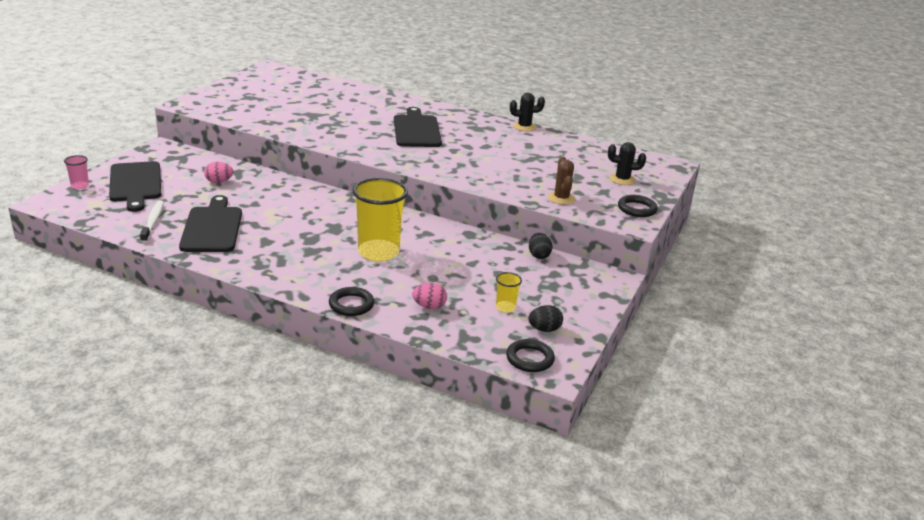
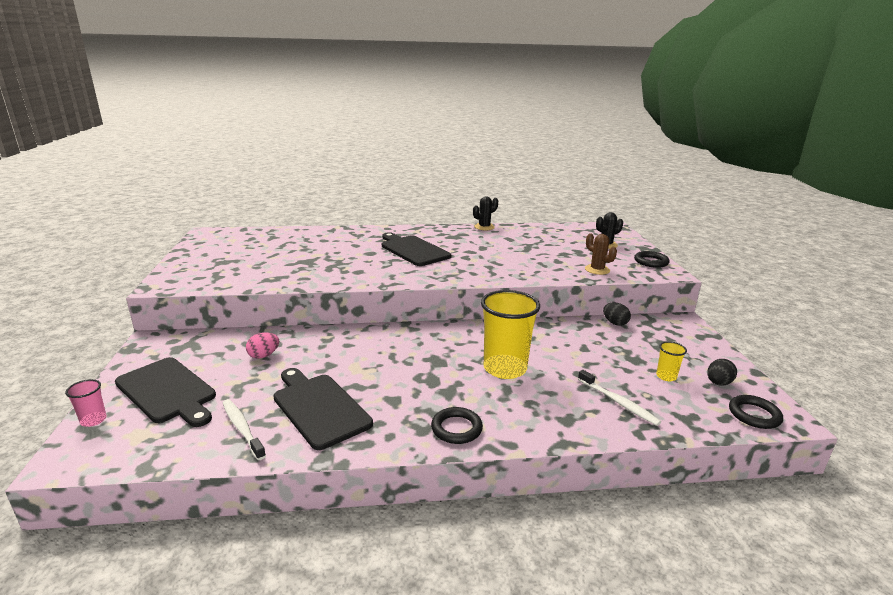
camera: 30 degrees left, 5 degrees down
(351, 304) = (560, 432): black ring -> black ring (456, 428)
(429, 306) = (618, 402): pink egg -> white toothbrush

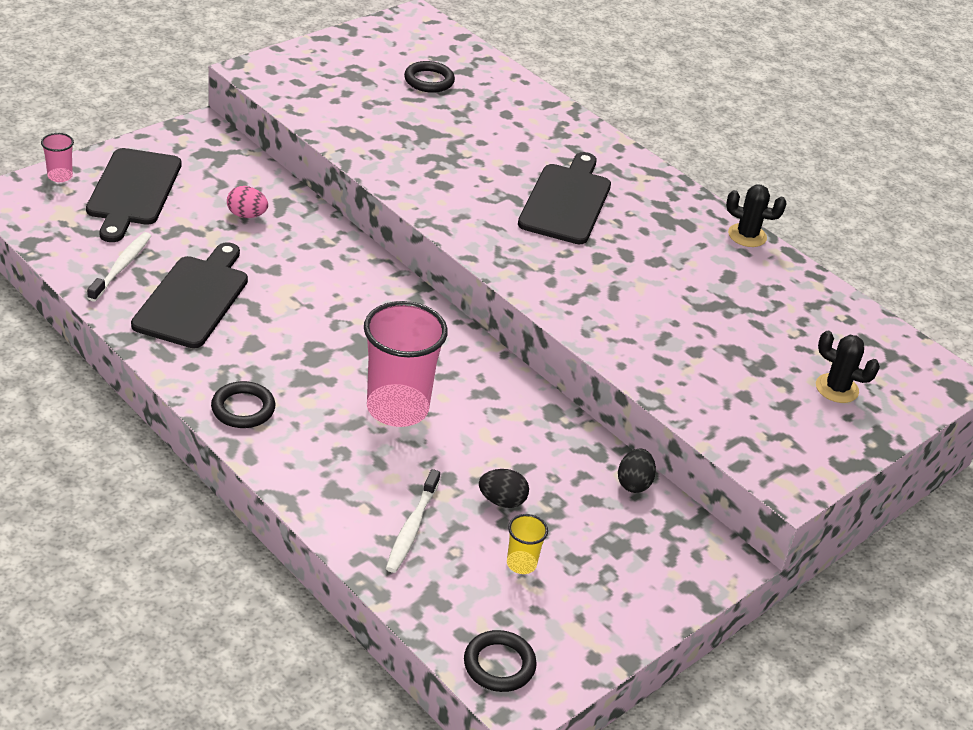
camera: 50 degrees right, 15 degrees up
(505, 368) = (397, 408): yellow cup -> pink cup
(597, 270) = (707, 400): brown cactus -> none
(651, 262) = (818, 455): black ring -> black ring (429, 80)
(718, 383) = (554, 621): black egg -> black egg (502, 501)

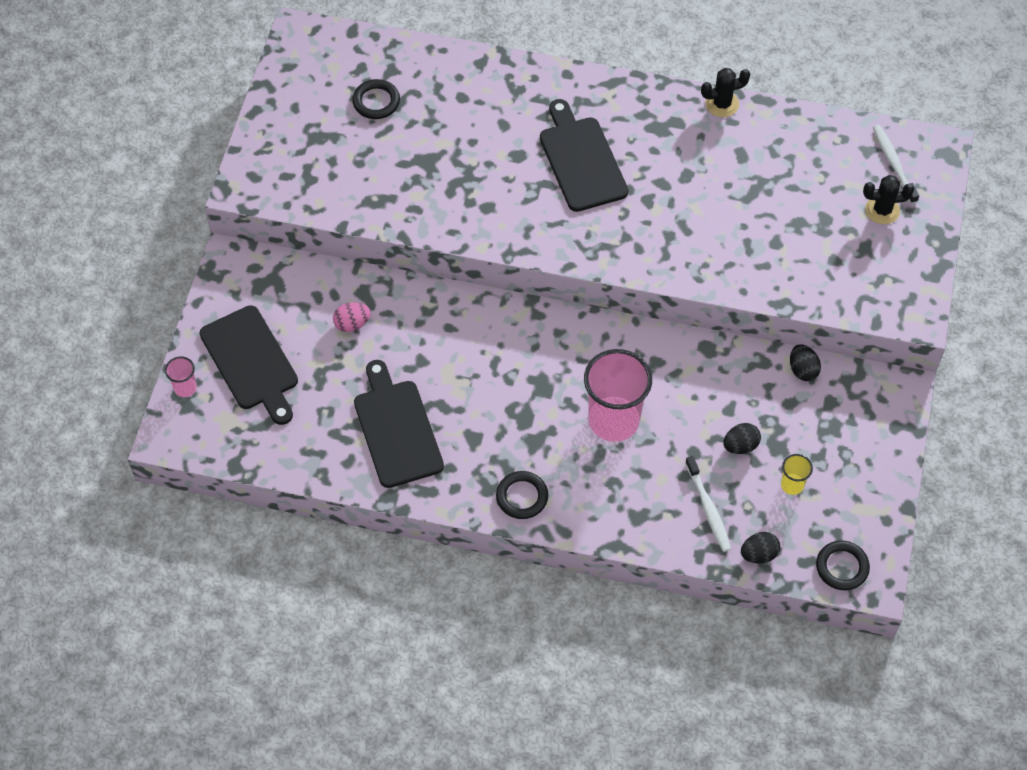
camera: 30 degrees left, 20 degrees up
(121, 267) = (320, 438): white toothbrush -> white toothbrush (893, 163)
(421, 596) = (758, 554): none -> black egg

